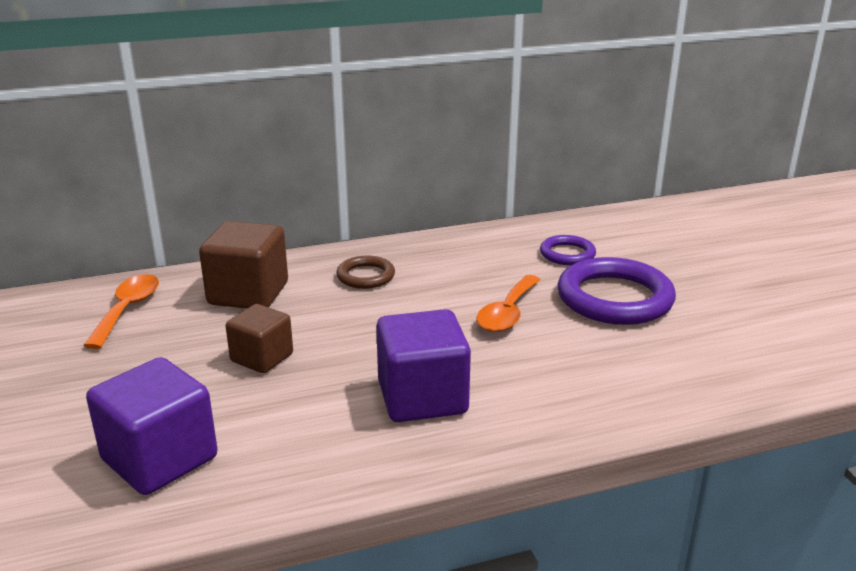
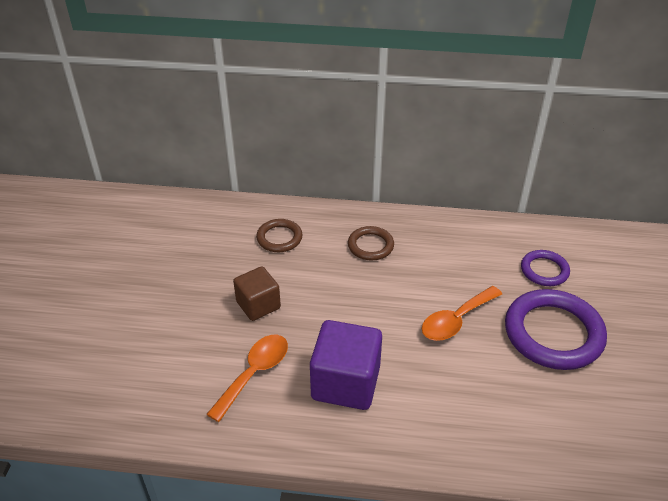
camera: 25 degrees right, 15 degrees up
(127, 310) = (195, 229): orange spoon -> orange spoon (254, 373)
(160, 459) = (155, 373): purple cube -> none
(248, 294) = (279, 238): brown cube -> brown ring

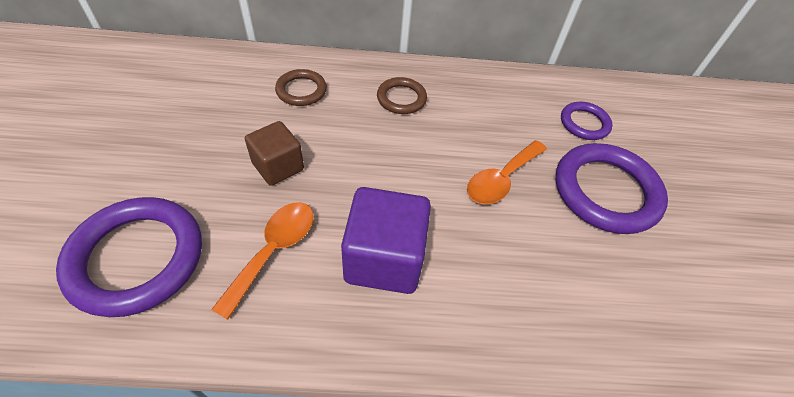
camera: 10 degrees left, 10 degrees up
(147, 375) = (137, 258): none -> purple ring

